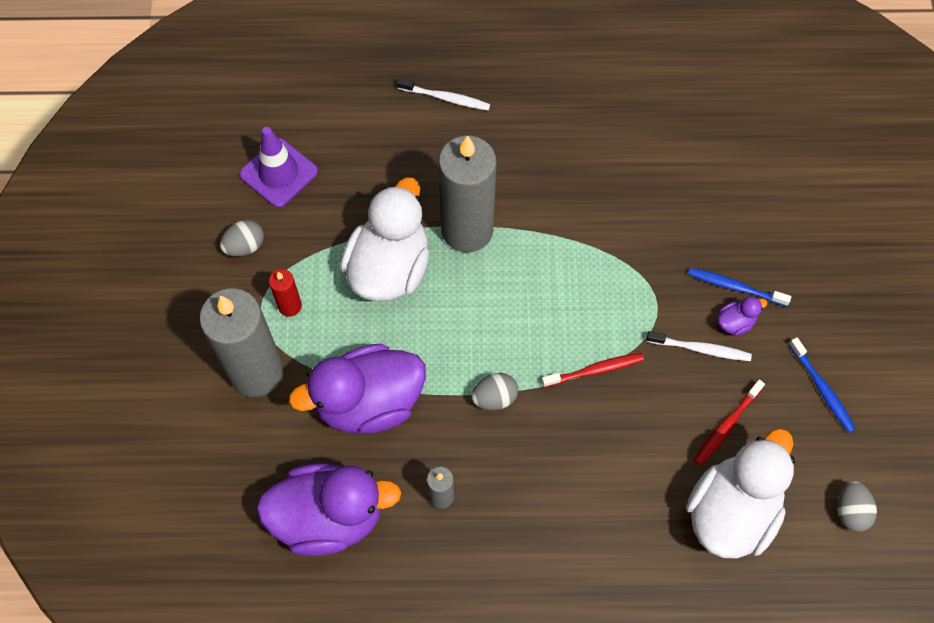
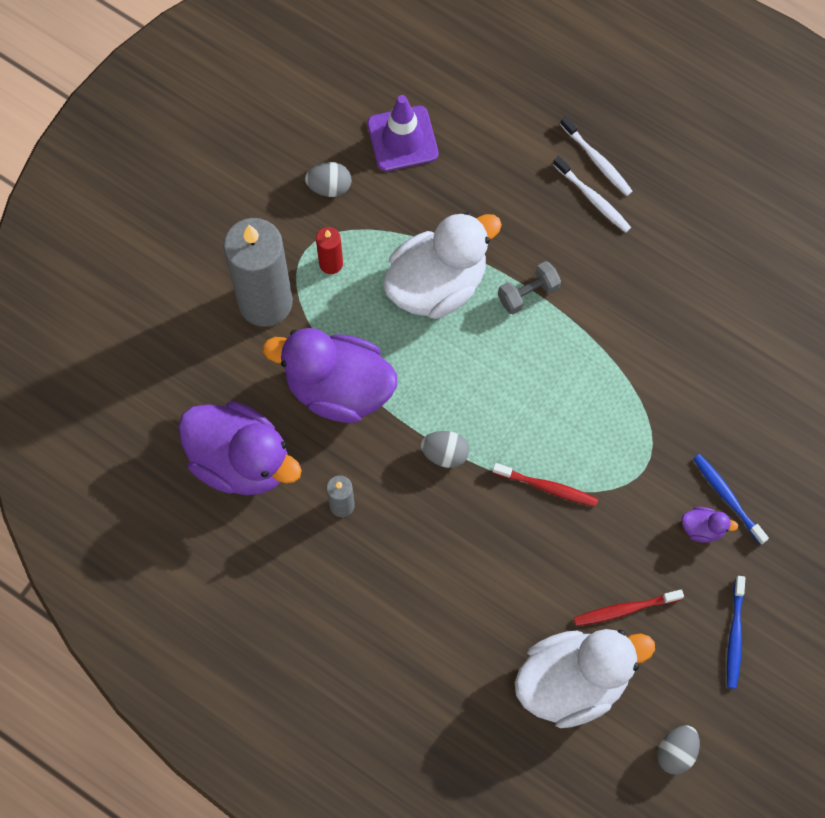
camera: 35 degrees right, 5 degrees up
(467, 230) = (528, 293): grey candle -> grey dumbbell
(700, 349) = (653, 530): white toothbrush -> white toothbrush (593, 198)

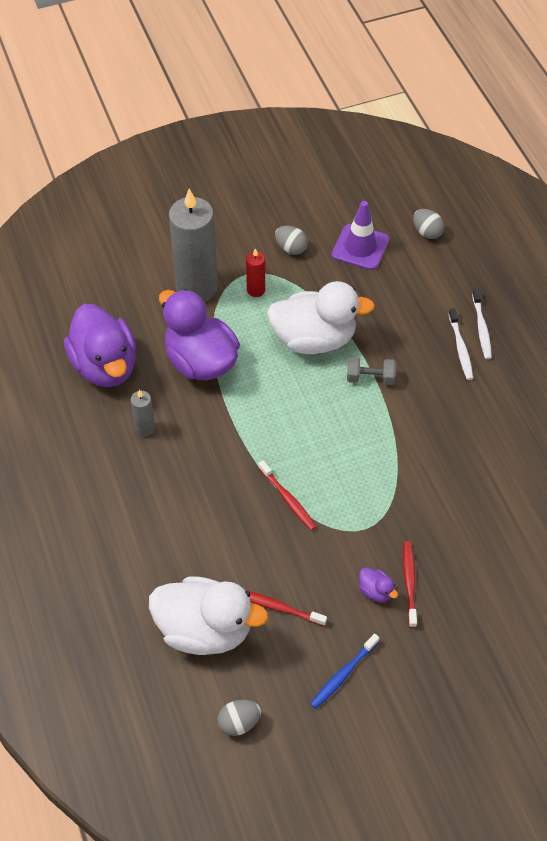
camera: 35 degrees right, 15 degrees down
(445, 454) = (236, 438): grey egg -> grey egg (427, 232)
(728, 498) = (409, 583): blue toothbrush -> red toothbrush

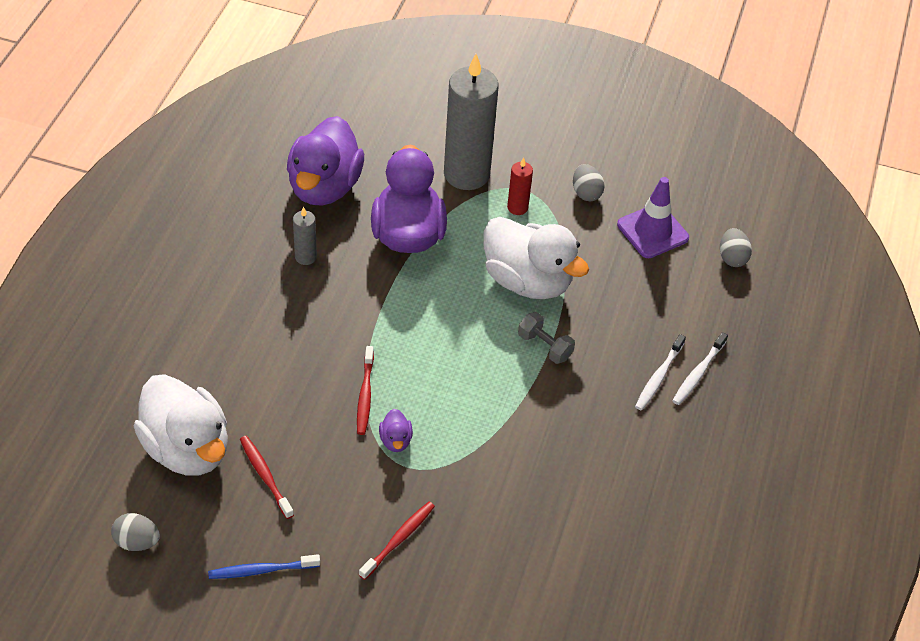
camera: 35 degrees right, 5 degrees down
(376, 591) = (361, 524): purple duck -> purple duck (395, 440)

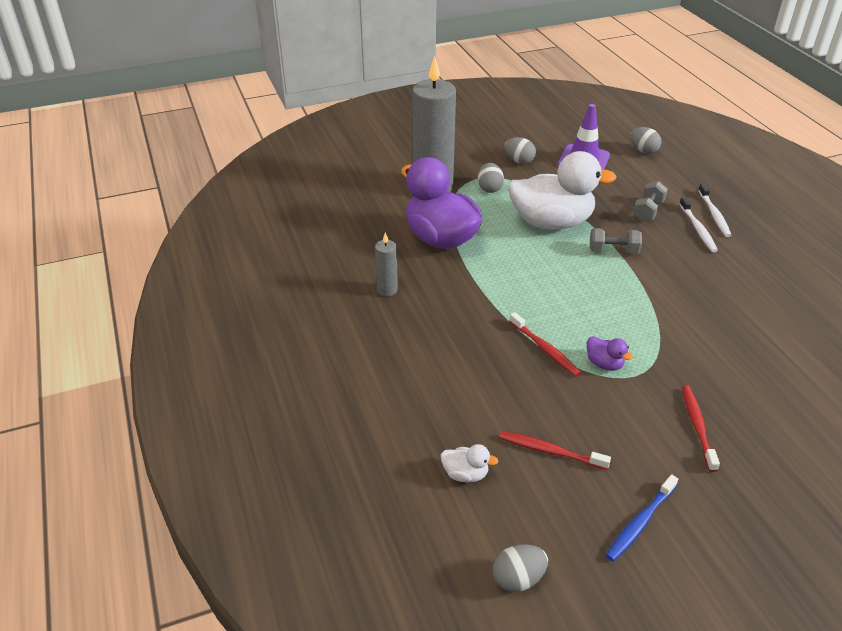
camera: 35 degrees left, 10 degrees down
(187, 448) = (465, 474): white duck -> white duck, size x0.40
(324, 187) = (345, 242): purple duck -> none
(517, 207) = (489, 188): red candle -> grey egg
(637, 327) = (648, 211): none -> grey dumbbell

